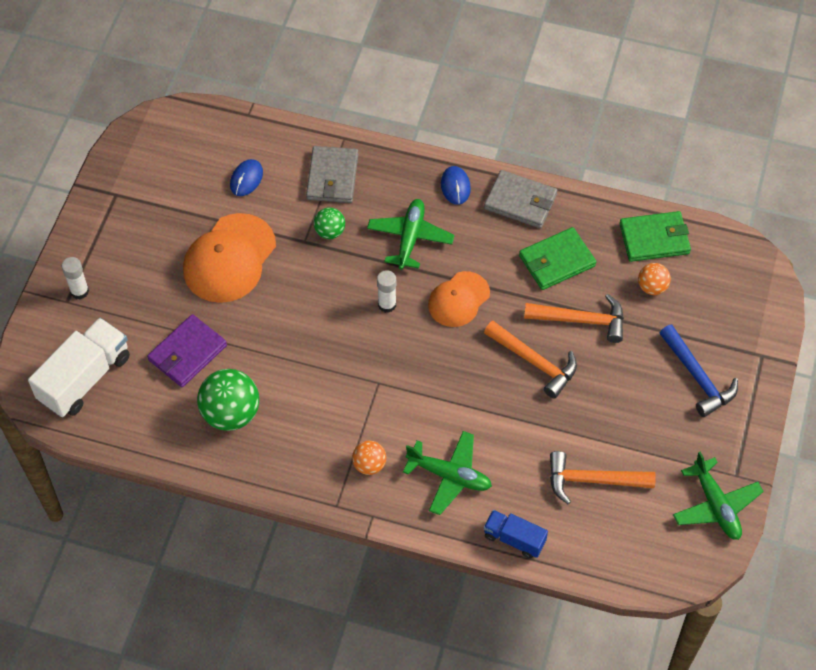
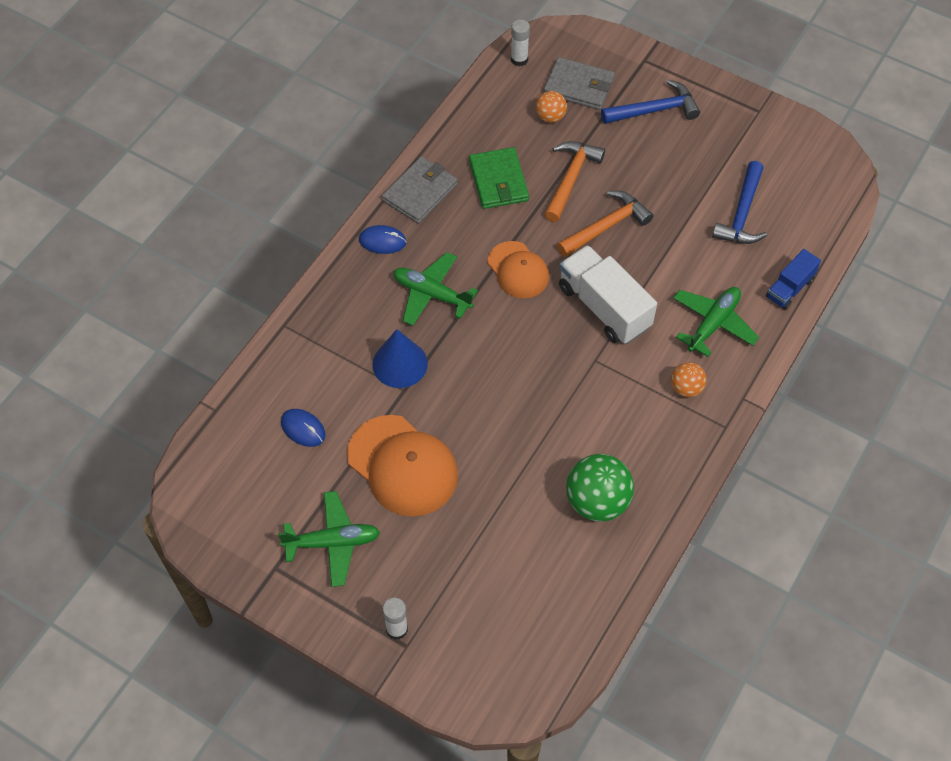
camera: 75 degrees left, 0 degrees up
(85, 378) = (515, 642): white truck -> white truck (604, 307)
(187, 353) = (511, 530): purple wallet -> none
(330, 232) = (400, 364): green ball -> blue cone
(332, 177) = (331, 346): grey wallet -> grey wallet (579, 86)
(387, 304) = (505, 332): white glue stick -> white glue stick (519, 59)
(592, 480) = (742, 214): orange hammer -> blue hammer
(654, 239) = (498, 101): green wallet -> none
(715, 505) = (785, 133): green plane -> green plane (332, 542)

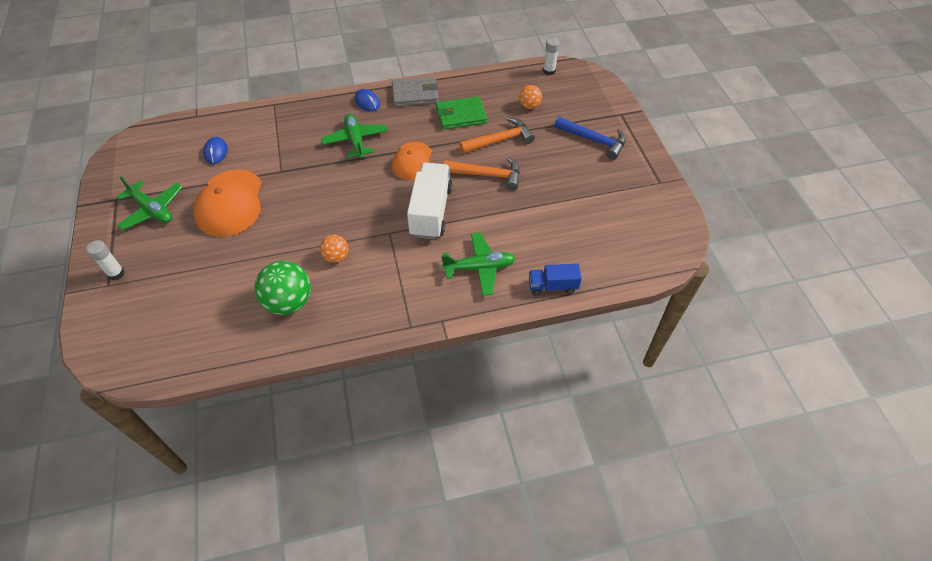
camera: 45 degrees right, 5 degrees down
(400, 364) = (296, 158): blue cone -> none
(498, 181) = (461, 115): green wallet -> green wallet turned 45 degrees clockwise
(579, 86) = (565, 102): grey wallet -> none
(686, 388) = (417, 287): orange ball -> orange ball (336, 257)
(742, 214) = (576, 226): blue hammer -> none

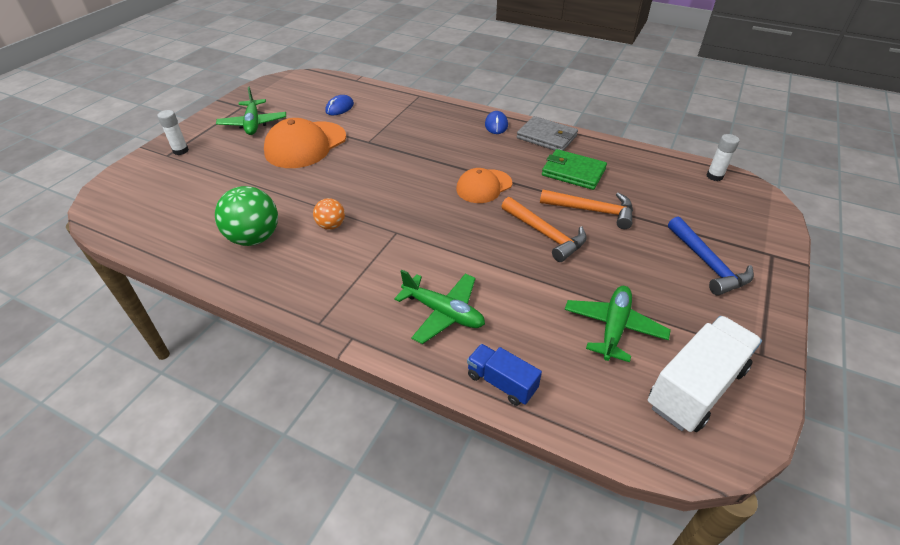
camera: 40 degrees right, 10 degrees down
(355, 140) = (452, 148): green plane -> green plane (613, 328)
(431, 212) = (453, 236): white truck -> white truck (695, 387)
(529, 106) = (658, 196): orange ball -> none

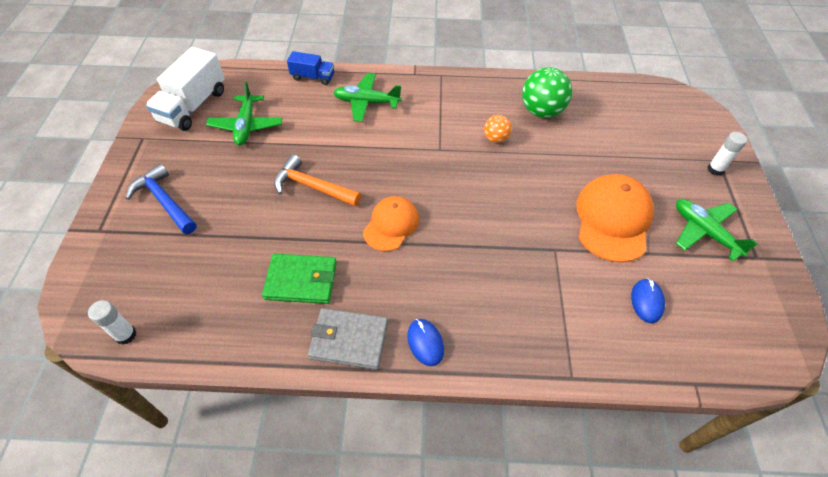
camera: 155 degrees right, 10 degrees up
(592, 211) = (272, 229): orange hammer -> none

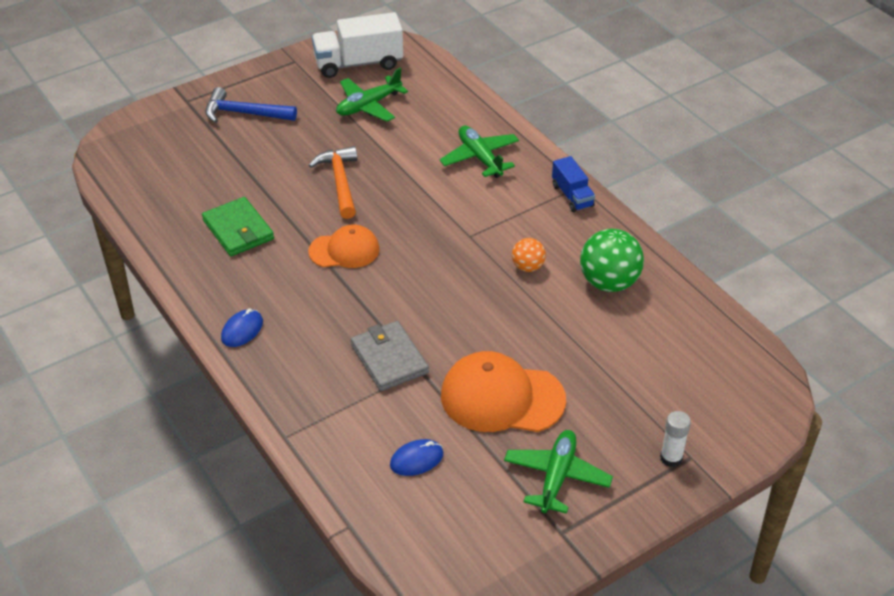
camera: 55 degrees right, 10 degrees down
(126, 335) = (115, 171): white glue stick -> none
(164, 201) = (244, 113): blue hammer -> blue hammer turned 90 degrees counterclockwise
(313, 77) = (475, 107): blue truck -> blue truck (572, 196)
(349, 340) = (207, 285): grey wallet -> grey wallet (389, 359)
(613, 219) = (502, 398): orange cap -> orange cap turned 150 degrees counterclockwise

